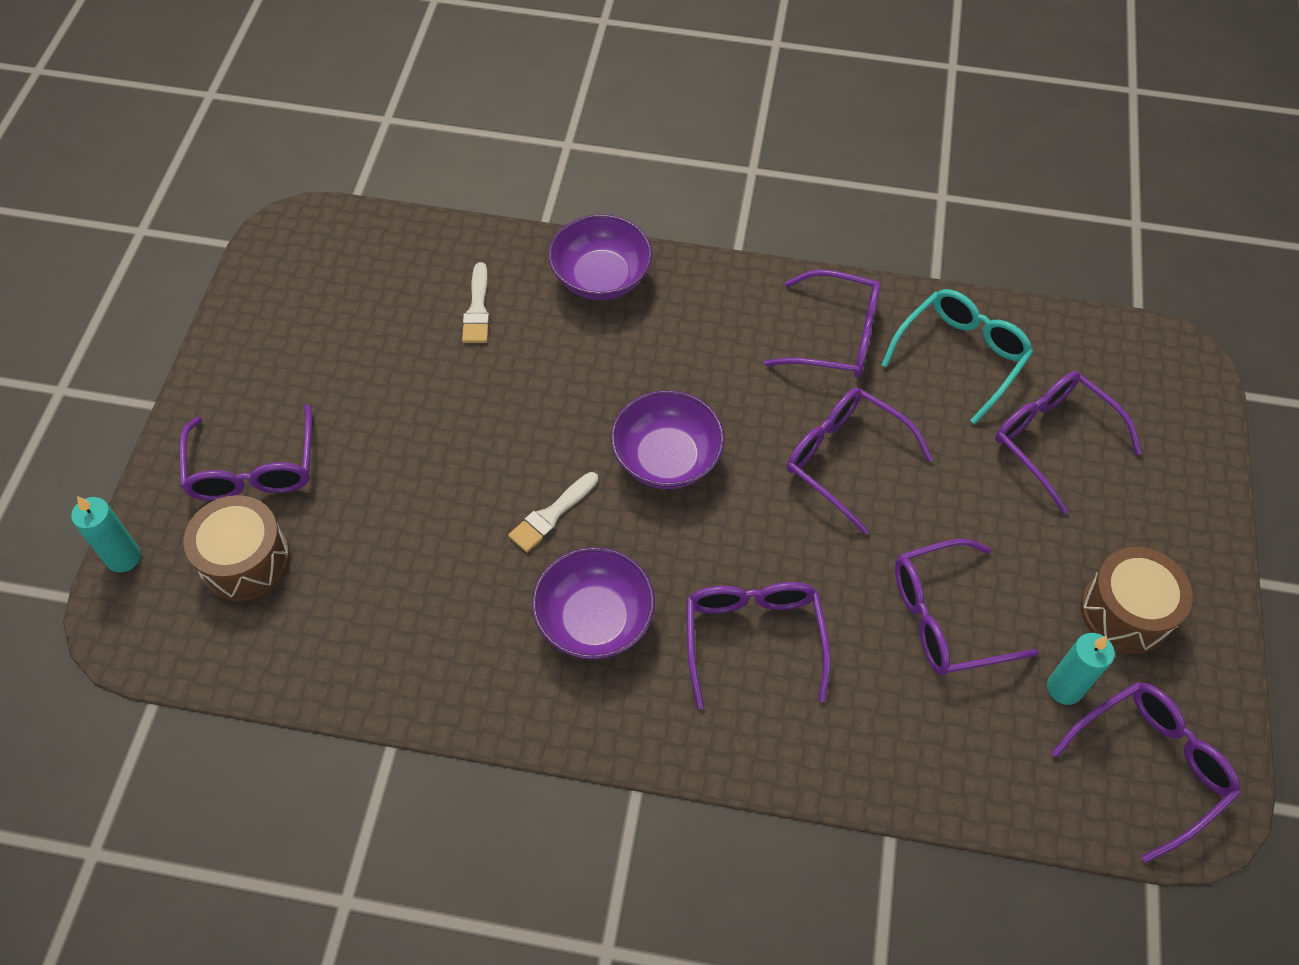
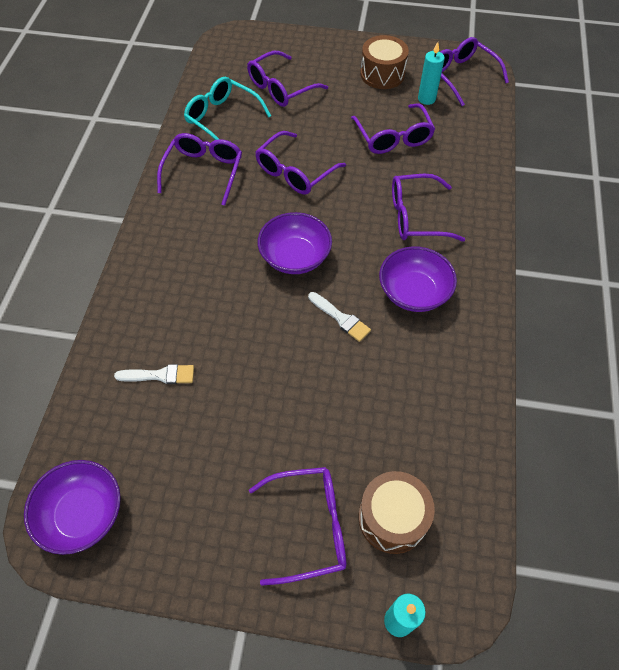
camera: 90 degrees left, 0 degrees up
(601, 277) = (138, 296): purple bowl -> purple bowl (82, 514)

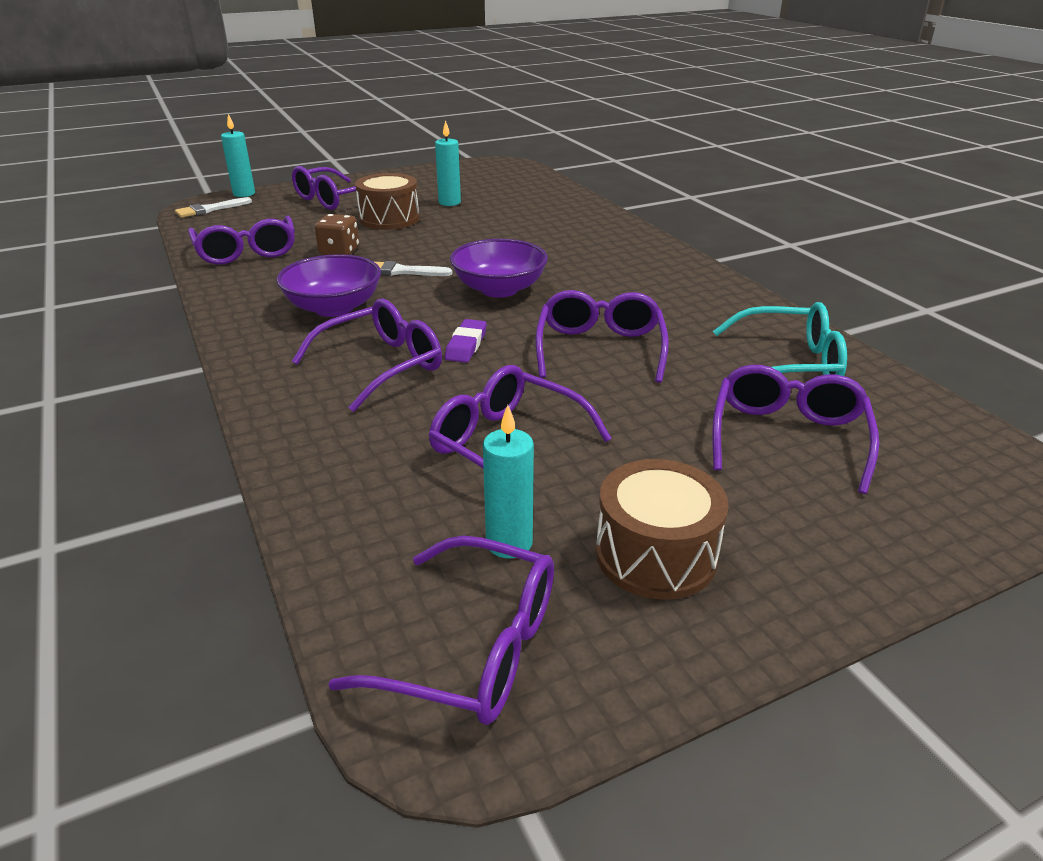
camera: 145 degrees right, 25 degrees down
(82, 514) = (494, 170): purple bowl -> none
(160, 375) = (525, 210): white brush -> white brush (210, 209)
(204, 171) = (707, 310): purple glasses -> purple glasses (247, 252)
(206, 439) = (449, 202): none -> turquoise candle
(360, 210) = (466, 345): none -> purple eraser
(368, 382) = (339, 251): none -> brown dice
(392, 518) = (271, 215): brown drum -> brown drum (389, 219)

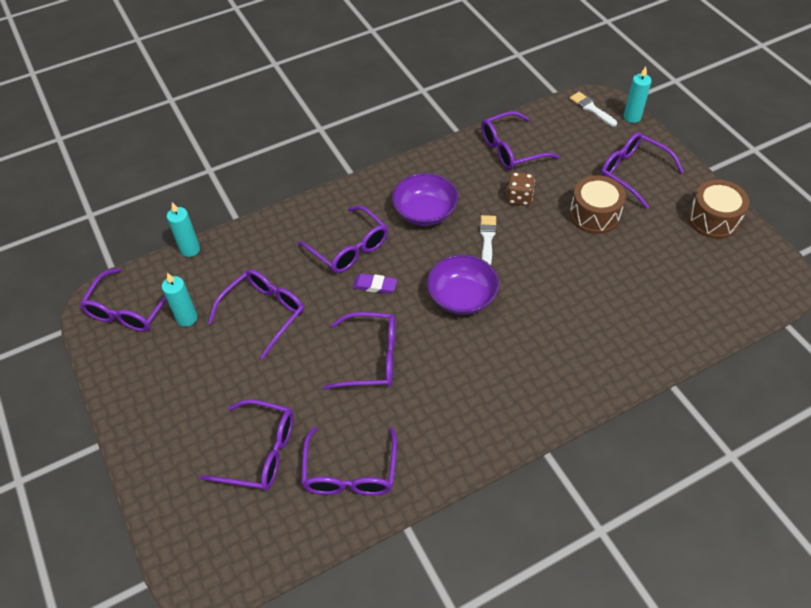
camera: 90 degrees right, 20 degrees up
(449, 202) = (645, 249): turquoise candle -> turquoise candle (190, 249)
(656, 555) = (170, 375): brown drum -> brown drum (713, 219)
(789, 364) = (350, 473): turquoise glasses -> purple glasses

